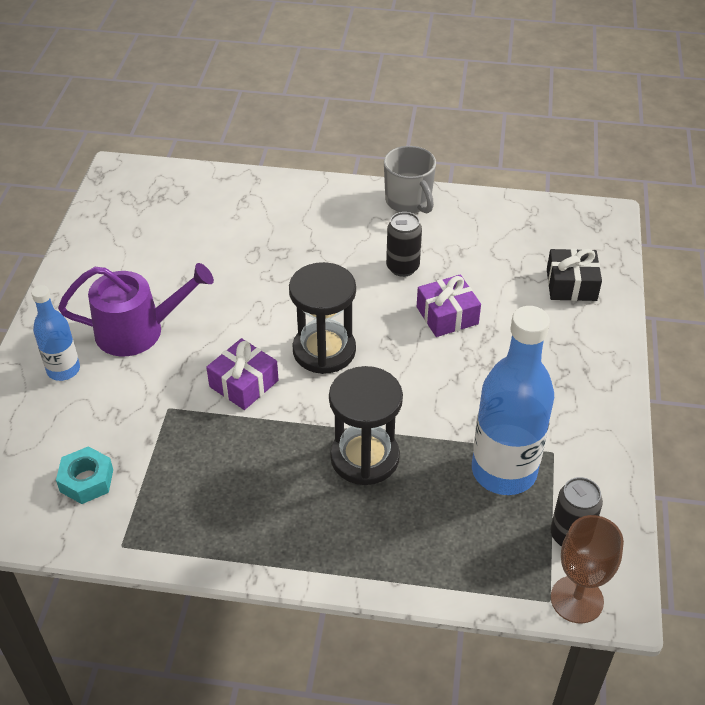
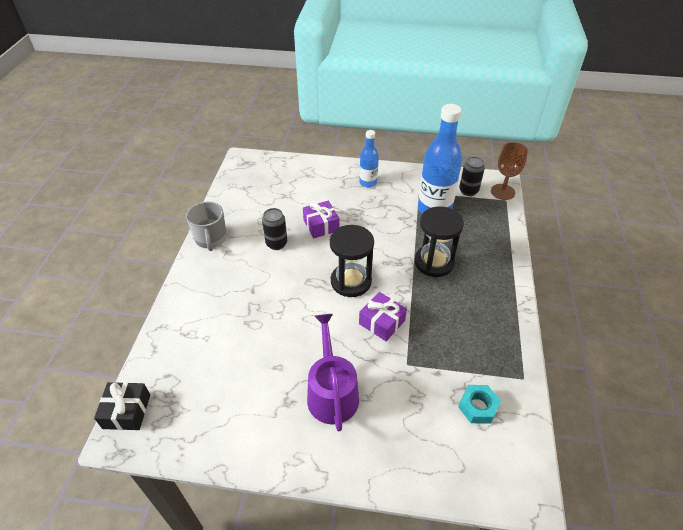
camera: 90 degrees left, 0 degrees up
(63, 370) = (375, 441): blue bottle -> blue bottle (368, 182)
(409, 201) = (211, 239): grey mug -> grey mug turned 105 degrees clockwise
(571, 285) = (298, 176): black gift -> black gift (126, 411)

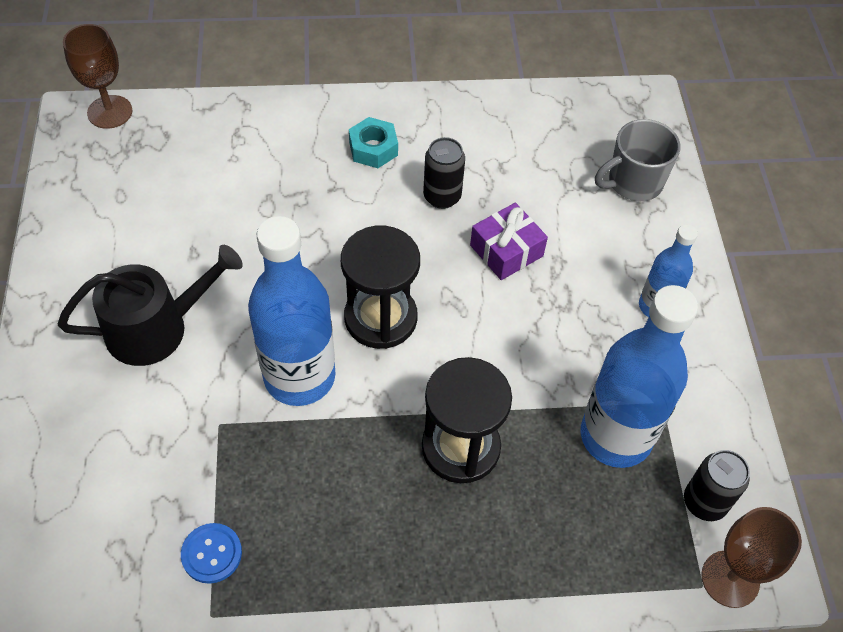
camera: 75 degrees right, 10 degrees up
(126, 411) = (110, 112): black gift -> brown goblet
(211, 239) = (428, 111): grey mug -> grey mug (633, 183)
(332, 392) = (156, 328): purple watering can -> black watering can
(382, 322) = (299, 377): purple gift -> blue bottle
(478, 407) = (146, 538): turquoise nut -> turquoise nut (373, 148)
(488, 375) = (211, 554): none -> blue button

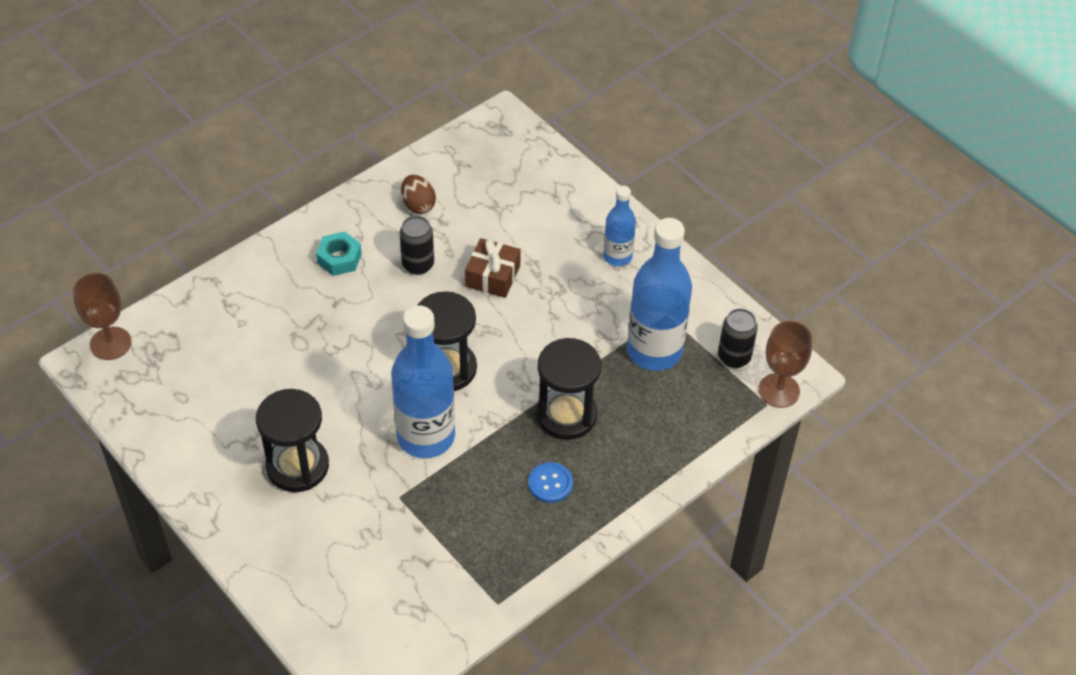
camera: 35 degrees left, 5 degrees down
(156, 328) = (297, 466): black watering can -> black hourglass
(211, 554) = (466, 571): blue button -> blue button (550, 483)
(491, 139) = (418, 205): none -> brown egg
(506, 251) = (493, 276): purple gift -> brown gift
(633, 183) = (539, 182): grey mug -> none

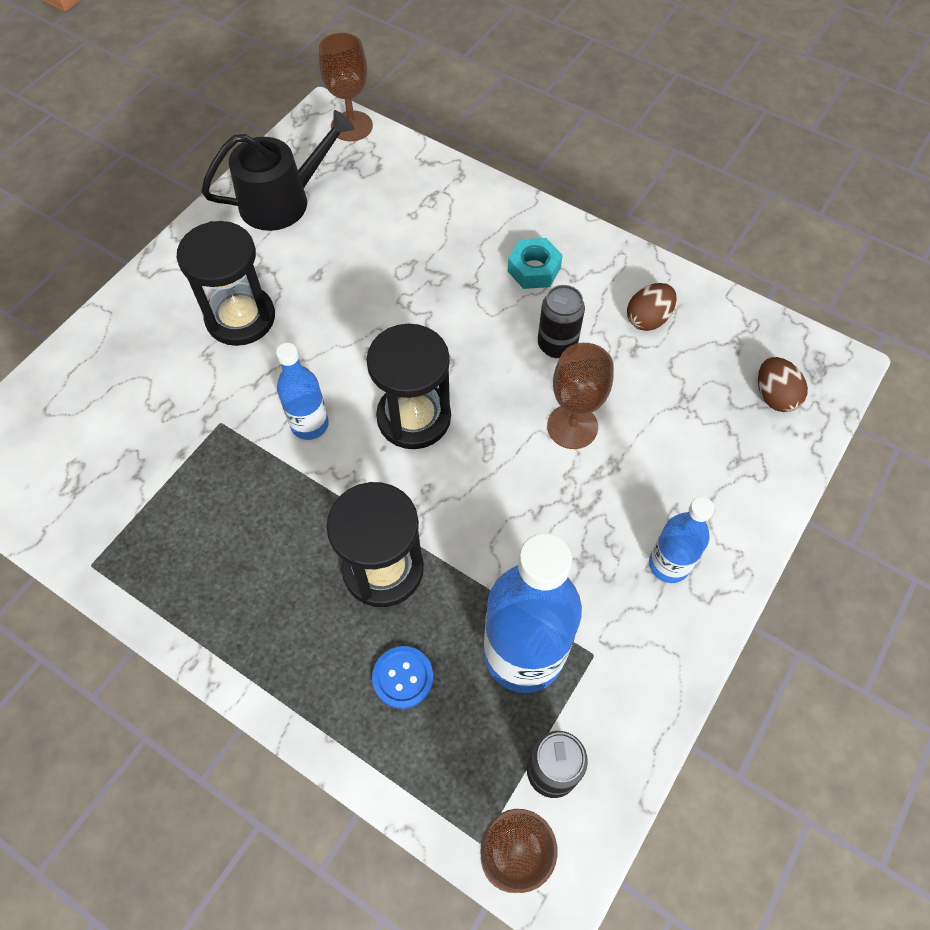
camera: 75 degrees right, 10 degrees up
(177, 413) = (282, 201): none -> black watering can
(426, 436) = (309, 424): blue bottle -> blue bottle, size x0.55
(493, 276) = (572, 426): brown gift -> brown goblet
(513, 159) = (774, 396): none -> brown egg
(550, 483) = (273, 578): blue button -> blue button (403, 677)

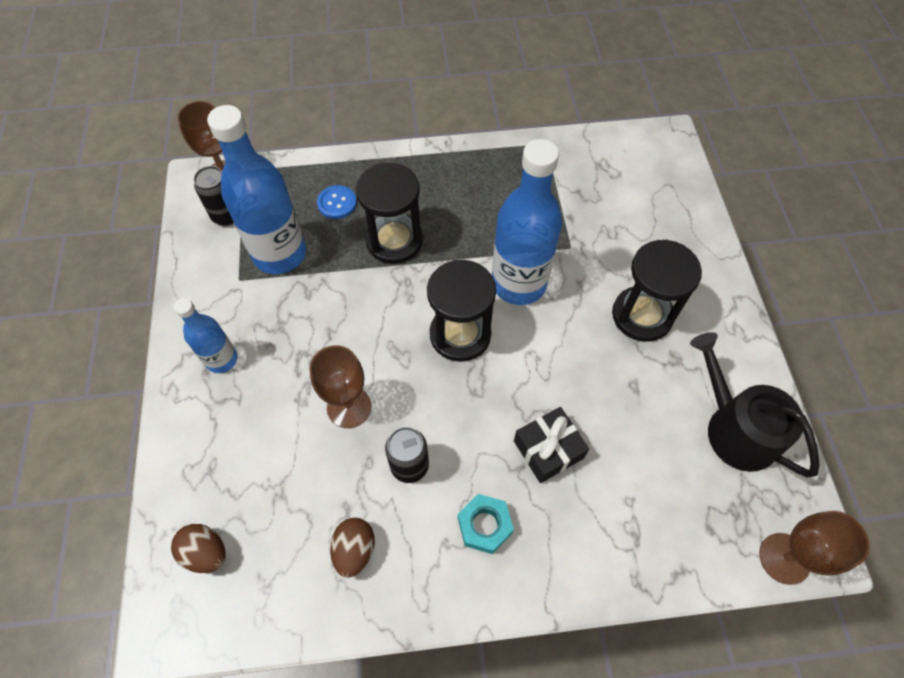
camera: 140 degrees right, 0 degrees up
(282, 201) = (735, 429): black watering can -> black watering can turned 120 degrees clockwise
(309, 424) = (518, 283): blue bottle -> blue bottle, size x1.83
(435, 281) = (548, 449): none -> black gift

